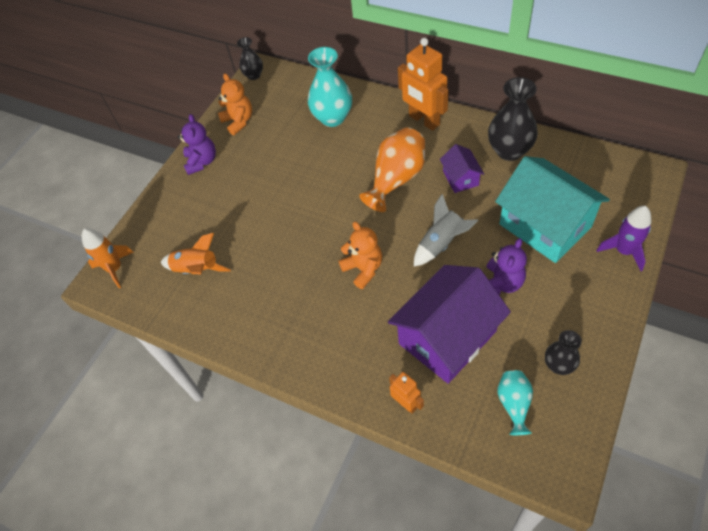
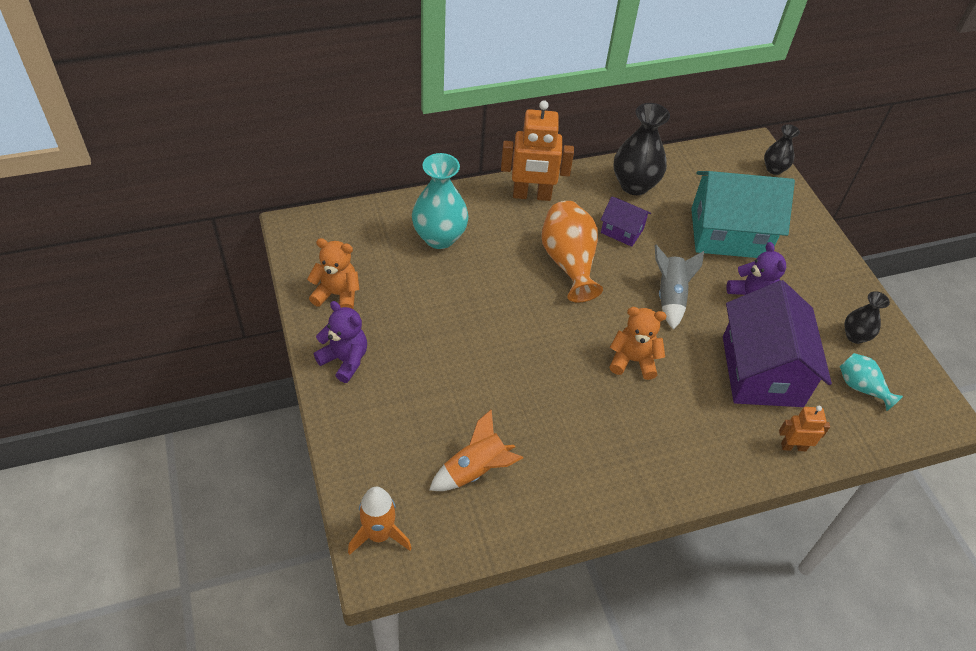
camera: 55 degrees left, 5 degrees down
(254, 75) = (296, 237): black vase -> black vase (774, 169)
(623, 251) = (801, 220): purple rocket -> none

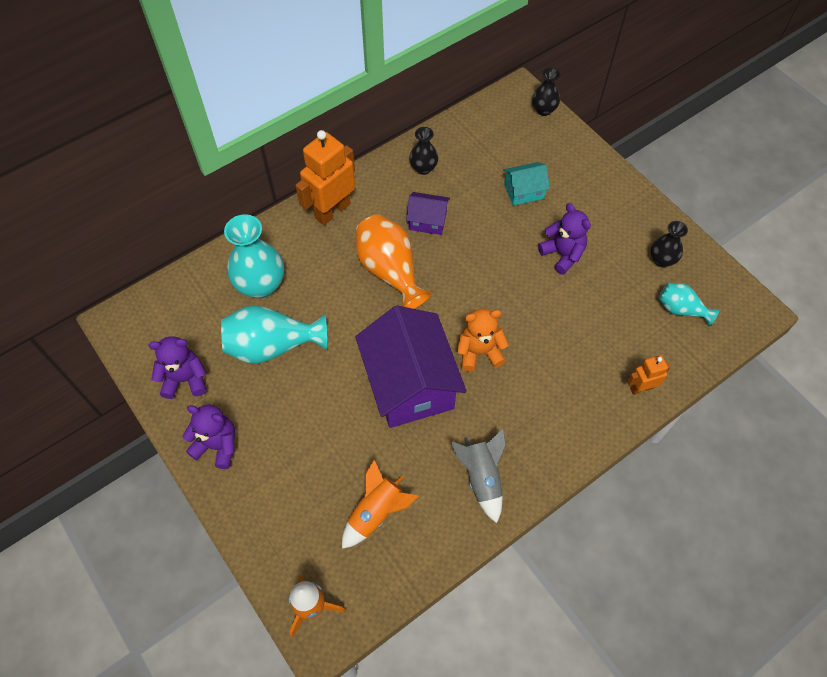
camera: 15 degrees left, 10 degrees up
(337, 294) = (185, 379): orange teddy bear -> purple teddy bear
(430, 292) = (272, 346): none -> turquoise vase
(531, 195) = (332, 211): orange robot -> orange robot turned 150 degrees clockwise
(634, 185) = (423, 168): black vase -> black vase, size x0.57
(670, 296) = (492, 275): grey rocket -> grey rocket (481, 477)
(729, 233) = (523, 191): turquoise house -> turquoise house, size x0.47
(762, 371) = (593, 323): purple house -> purple house (410, 383)

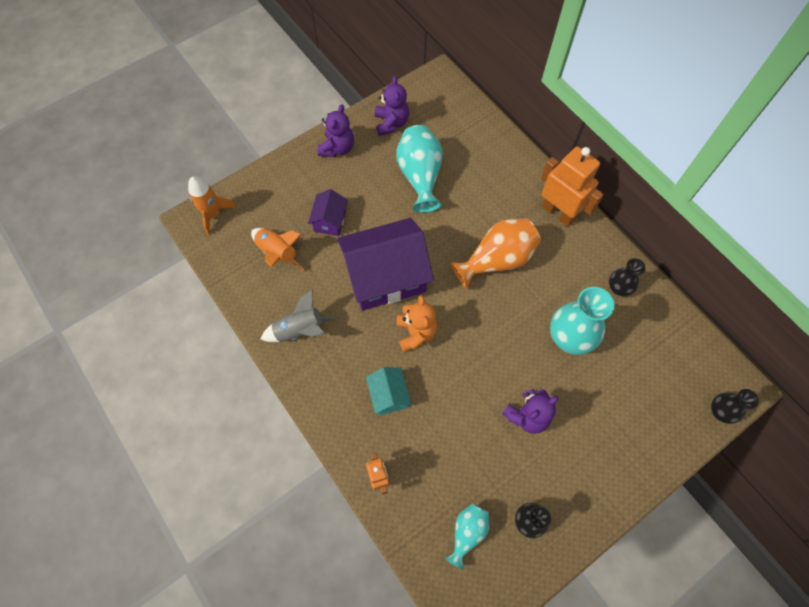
camera: 90 degrees right, 5 degrees up
(261, 285) = (477, 164): turquoise vase -> turquoise vase (570, 337)
(427, 221) = (555, 291): purple house -> purple house (330, 221)
(523, 191) = (602, 383): turquoise house -> turquoise house (388, 395)

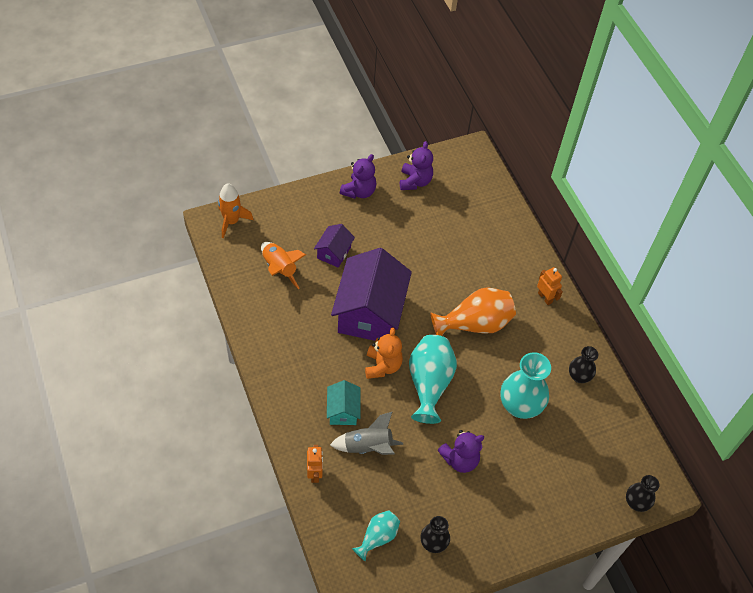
camera: 10 degrees right, 10 degrees down
(300, 330) = (281, 337): grey rocket -> grey rocket (368, 447)
(386, 276) = (370, 312): purple house -> purple house turned 75 degrees counterclockwise
(420, 176) = (427, 235): turquoise vase -> turquoise vase (429, 384)
(558, 212) = (545, 298): orange robot -> orange robot, size x0.53

